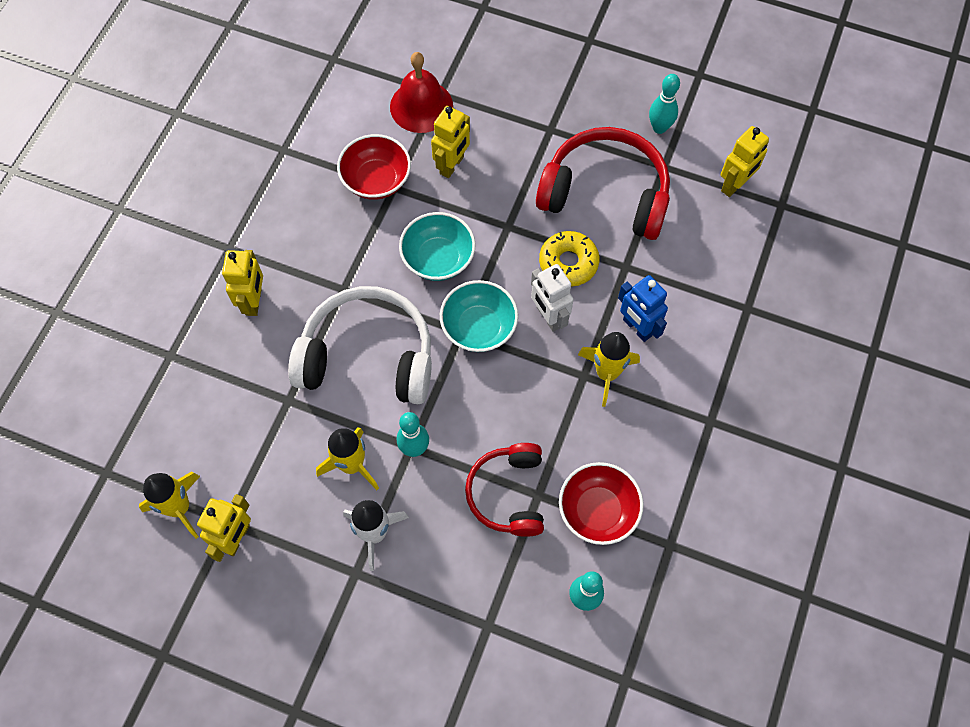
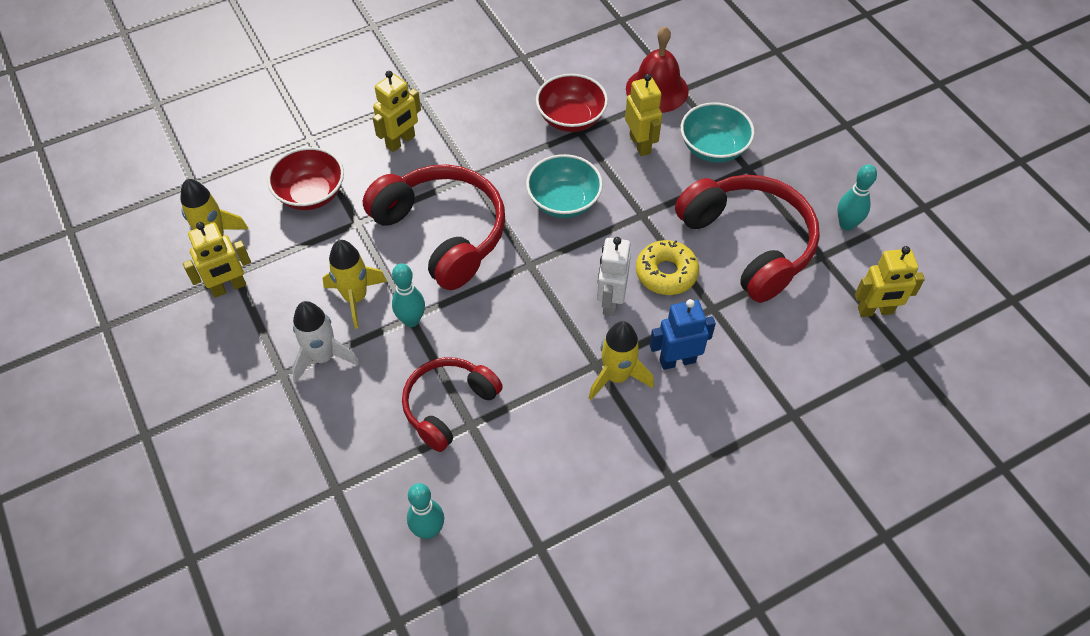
camera: 40 degrees right, 10 degrees down
(368, 357) = (442, 233): white headphones -> red headphones
(452, 165) = (640, 144): yellow robot -> yellow robot turned 90 degrees counterclockwise
(479, 327) = (546, 270): turquoise bowl -> turquoise bowl (713, 148)
(598, 510) = (506, 473): red bowl -> red bowl (311, 194)
(637, 328) = (677, 360): blue robot -> blue robot turned 75 degrees clockwise

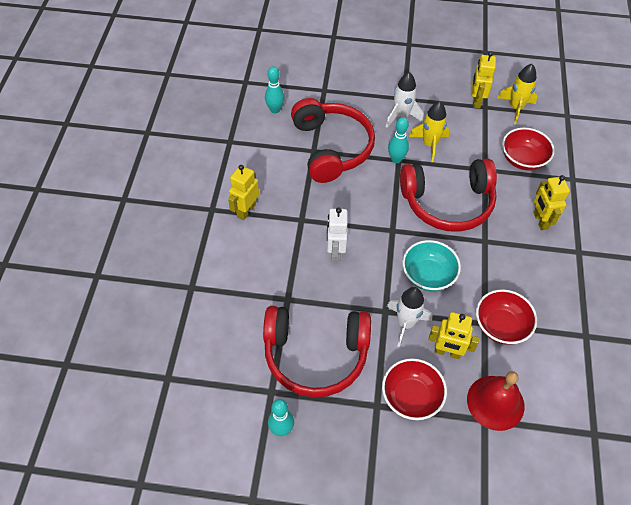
camera: 125 degrees right, 0 degrees up
(448, 406) = (331, 148): red headphones -> red headphones, size x1.58
(610, 301) = (335, 251): white robot -> white robot turned 135 degrees counterclockwise
(617, 376) = (286, 224): yellow rocket -> none
(640, 191) = (405, 323): none -> white rocket
(666, 273) = (331, 292): yellow donut -> none
(677, 360) = (271, 257): blue robot -> none
(713, 148) = (411, 397): turquoise bowl -> red bowl
(875, 311) = (208, 387): yellow robot -> yellow robot (246, 210)

